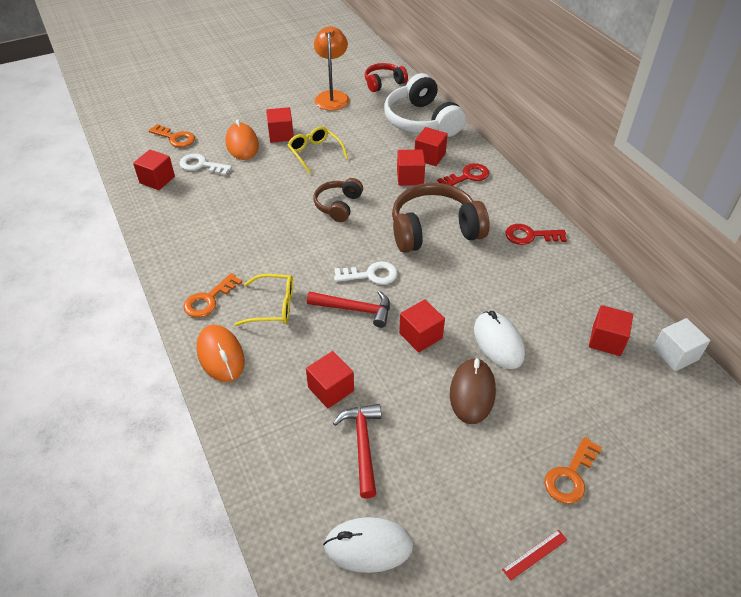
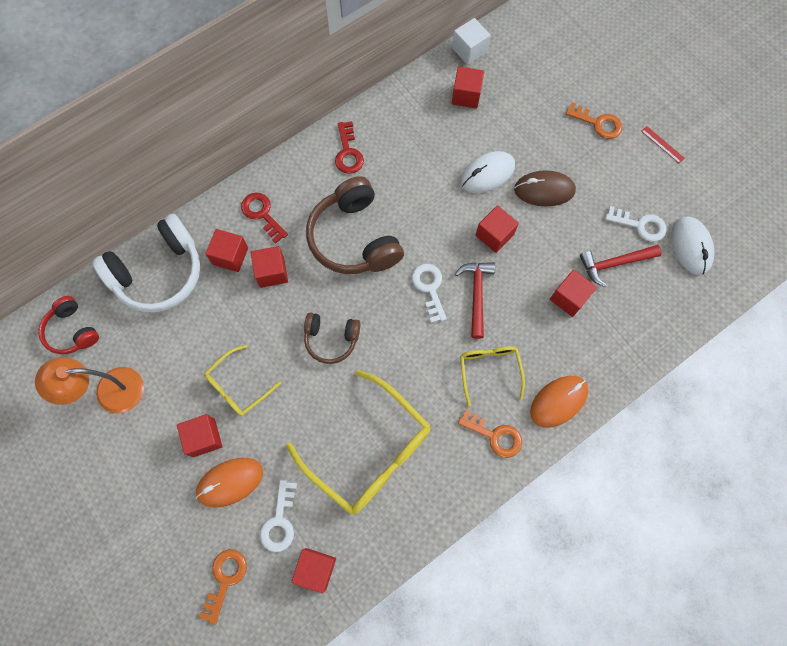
camera: 100 degrees left, 25 degrees up
(232, 217) = (369, 451): none -> yellow glasses
(410, 489) = (640, 225): none -> white key

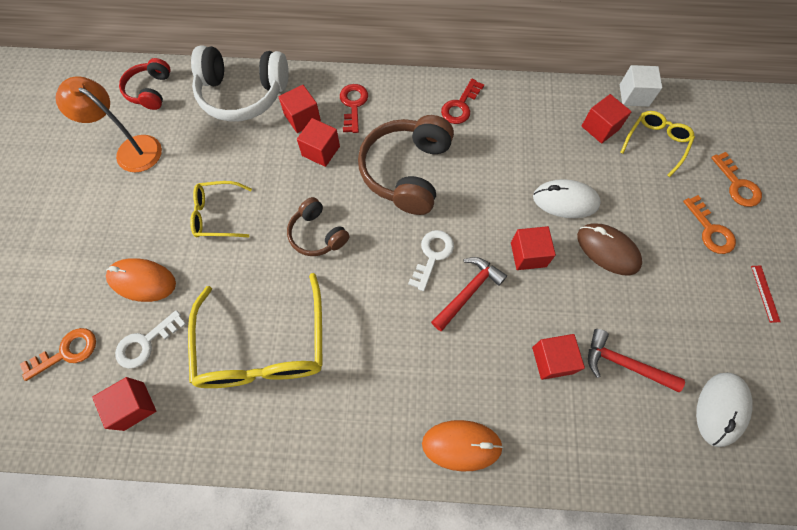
camera: 40 degrees right, 5 degrees down
(204, 438) = (158, 232): red cube -> none
(489, 370) = (423, 364): yellow glasses -> yellow glasses (656, 143)
(495, 435) = (377, 425): orange key -> orange key (737, 185)
(640, 225) = (680, 349): white key -> none

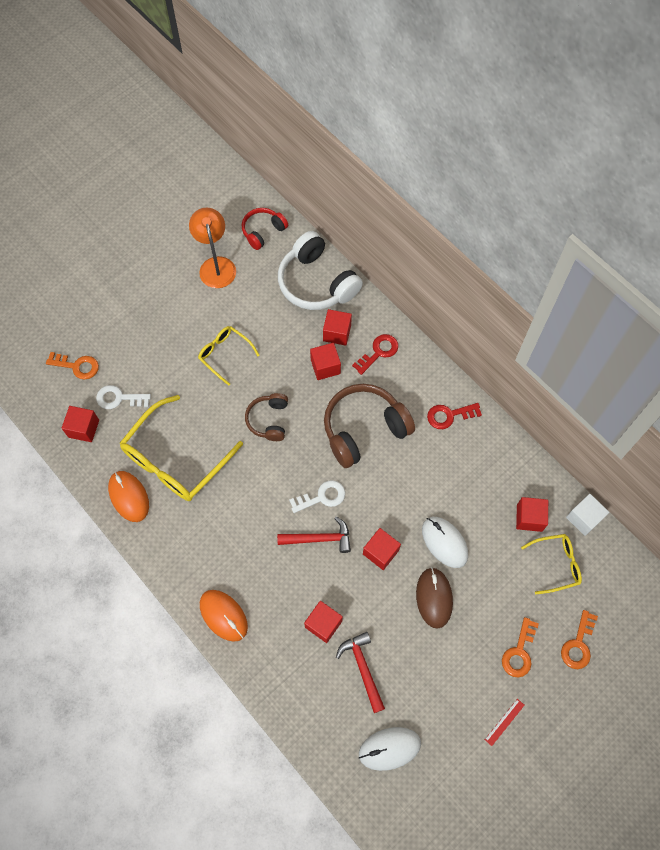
camera: 45 degrees right, 0 degrees up
(142, 281) = (148, 359): orange mouse -> orange mouse (129, 497)

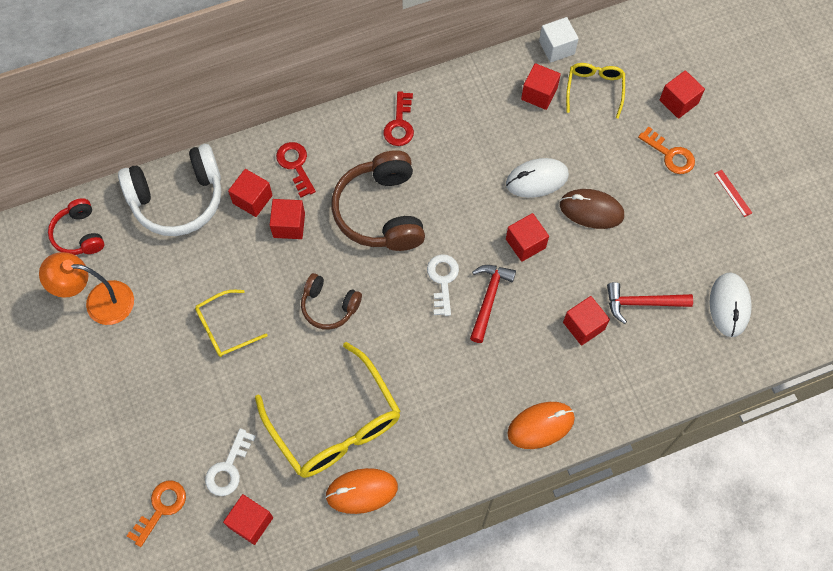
camera: 70 degrees left, 0 degrees up
(578, 644) = (678, 102): orange key -> red cube

